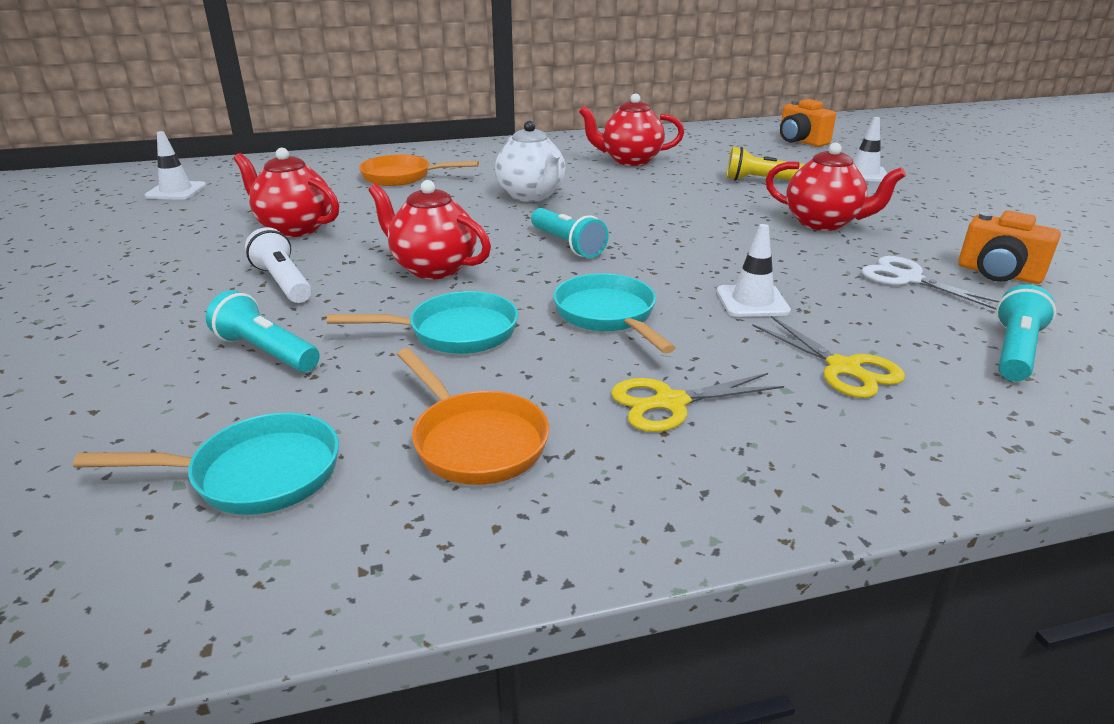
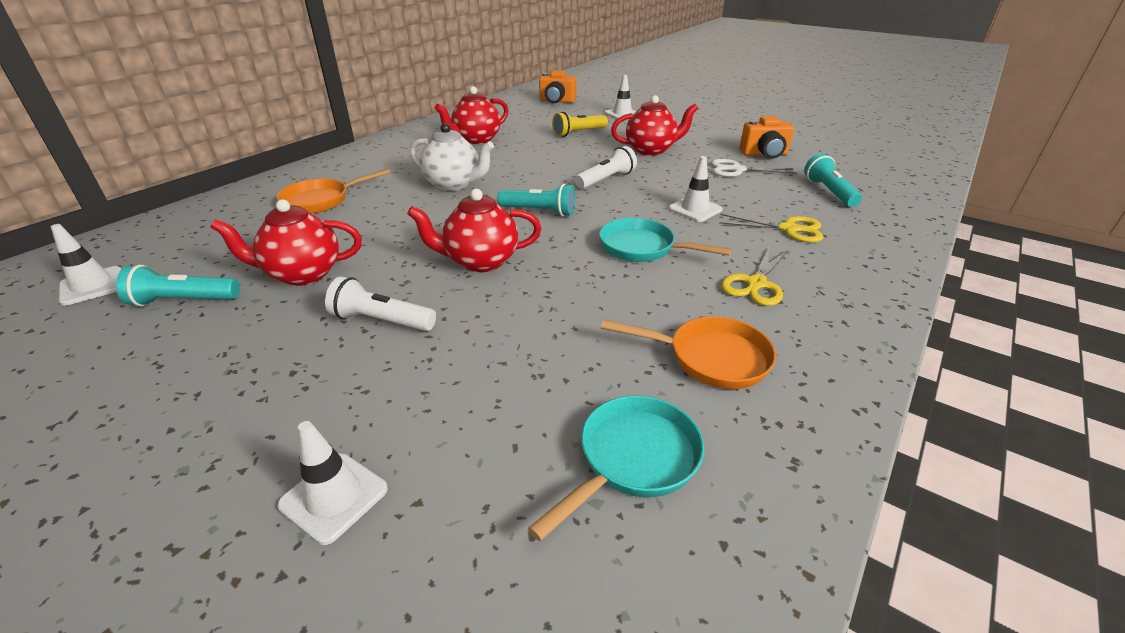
camera: 40 degrees left, 5 degrees up
(65, 379) = (334, 497): none -> white traffic cone
(266, 352) = (473, 377): turquoise flashlight -> turquoise flashlight (184, 301)
(455, 332) = (577, 299): turquoise pan -> none
(700, 237) = (606, 180): none -> white flashlight

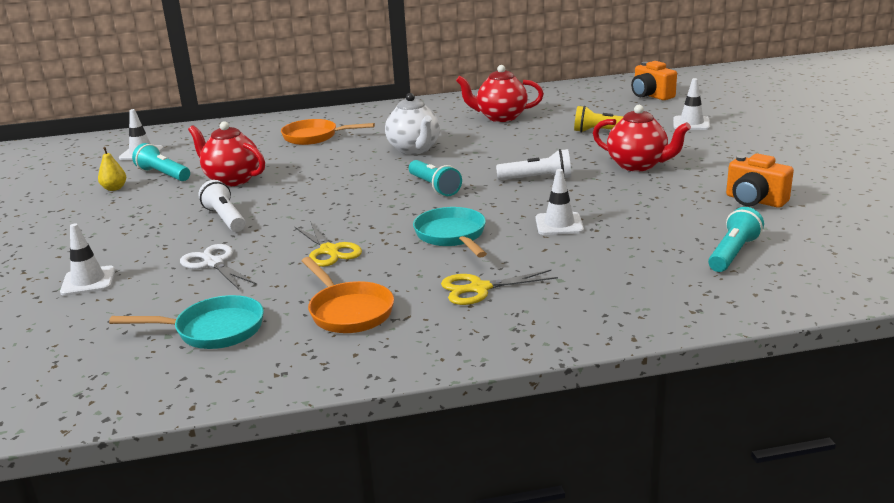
camera: 45 degrees right, 10 degrees down
(129, 346) = (114, 188): none -> yellow pear
(480, 262) = (332, 206): red teapot -> none
(737, 170) = (683, 206): white scissors -> white scissors (214, 263)
(788, 229) = (605, 266): yellow scissors -> yellow scissors (329, 251)

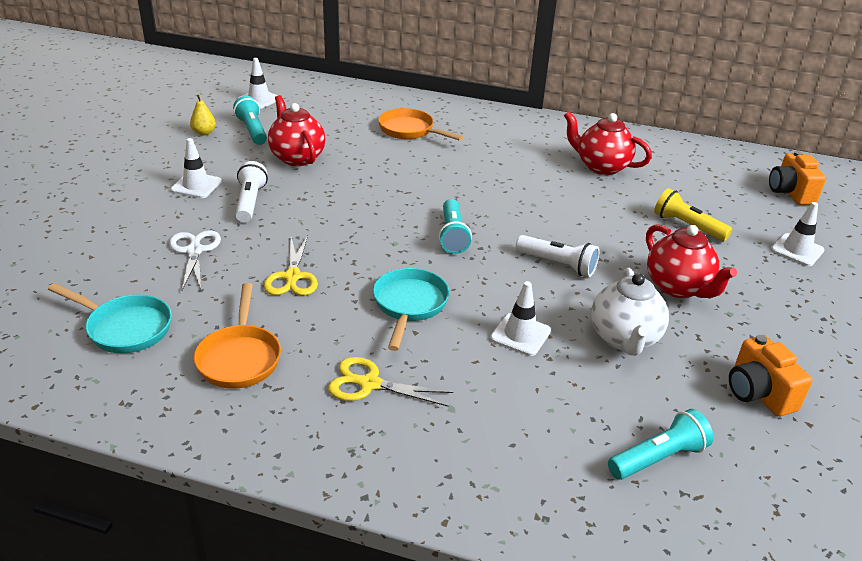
camera: 25 degrees right, 10 degrees up
(88, 281) = (94, 230): white traffic cone -> white traffic cone (196, 186)
(414, 149) = (480, 179): white teapot -> white teapot (624, 339)

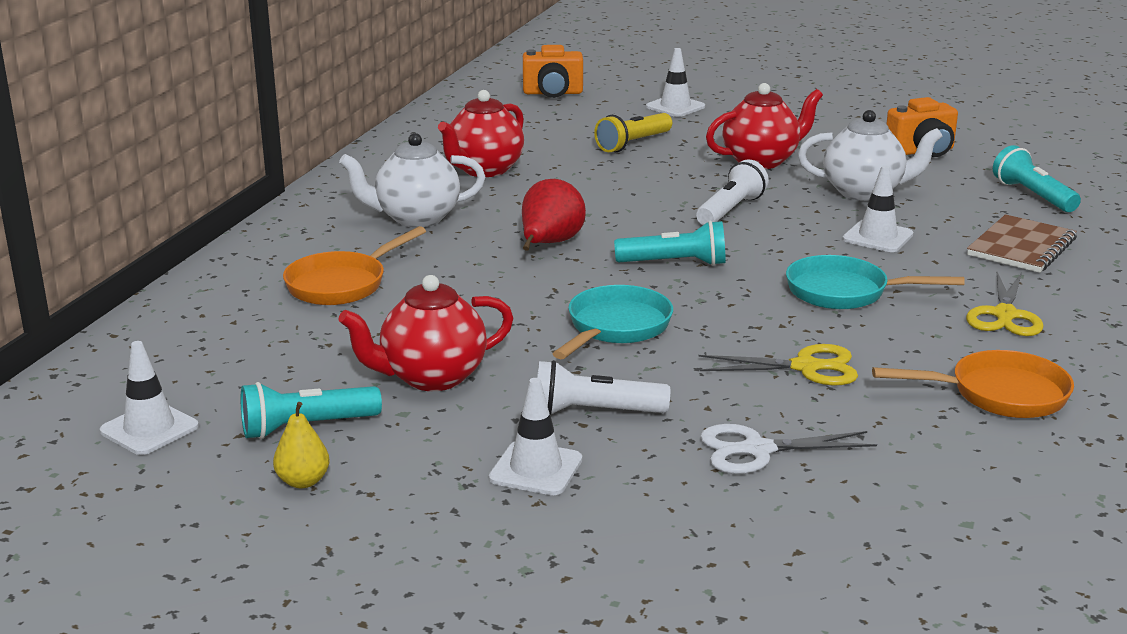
camera: 85 degrees left, 10 degrees down
(125, 328) = (979, 488): turquoise pan -> turquoise pan (615, 328)
(476, 190) = (549, 244): none -> red pear
(508, 147) = (416, 218): none -> white teapot
(515, 422) = (1021, 247): none -> brown notebook

